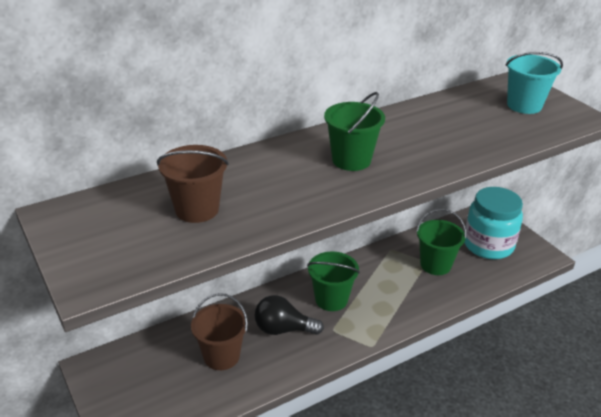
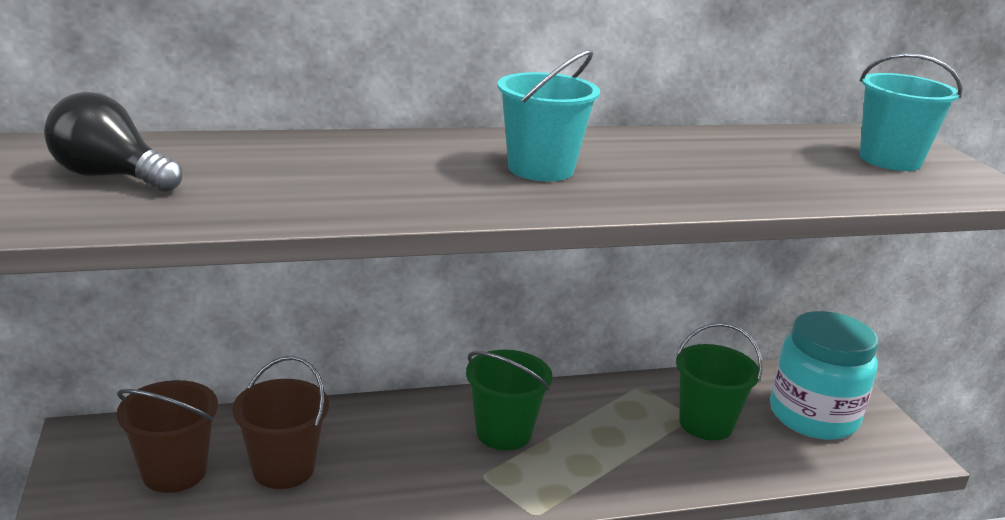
camera: 15 degrees right, 10 degrees down
(197, 209) = (246, 177): brown bucket -> brown bucket (174, 472)
(283, 329) = (402, 455): black light bulb -> black light bulb (111, 177)
(351, 160) = (541, 169): green bucket -> turquoise bucket

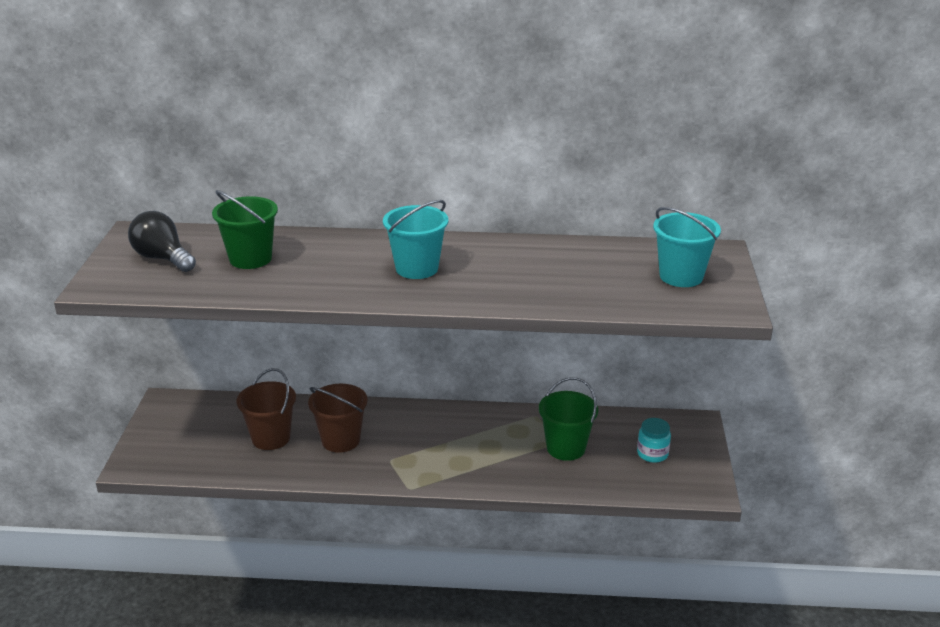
camera: 20 degrees right, 5 degrees up
(174, 472) = (208, 431): brown bucket -> brown bucket (341, 440)
(503, 433) = (420, 434): green bucket -> green bucket (250, 259)
(813, 416) = (652, 454): turquoise jar -> turquoise jar, size x0.47

